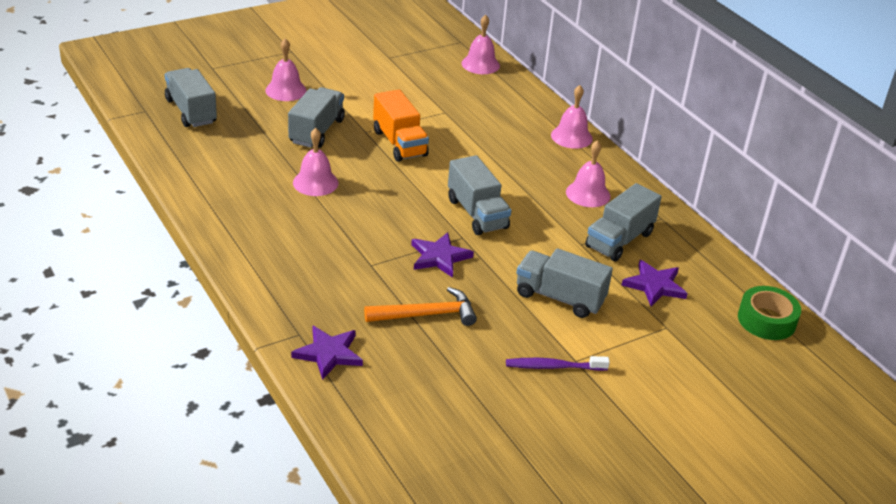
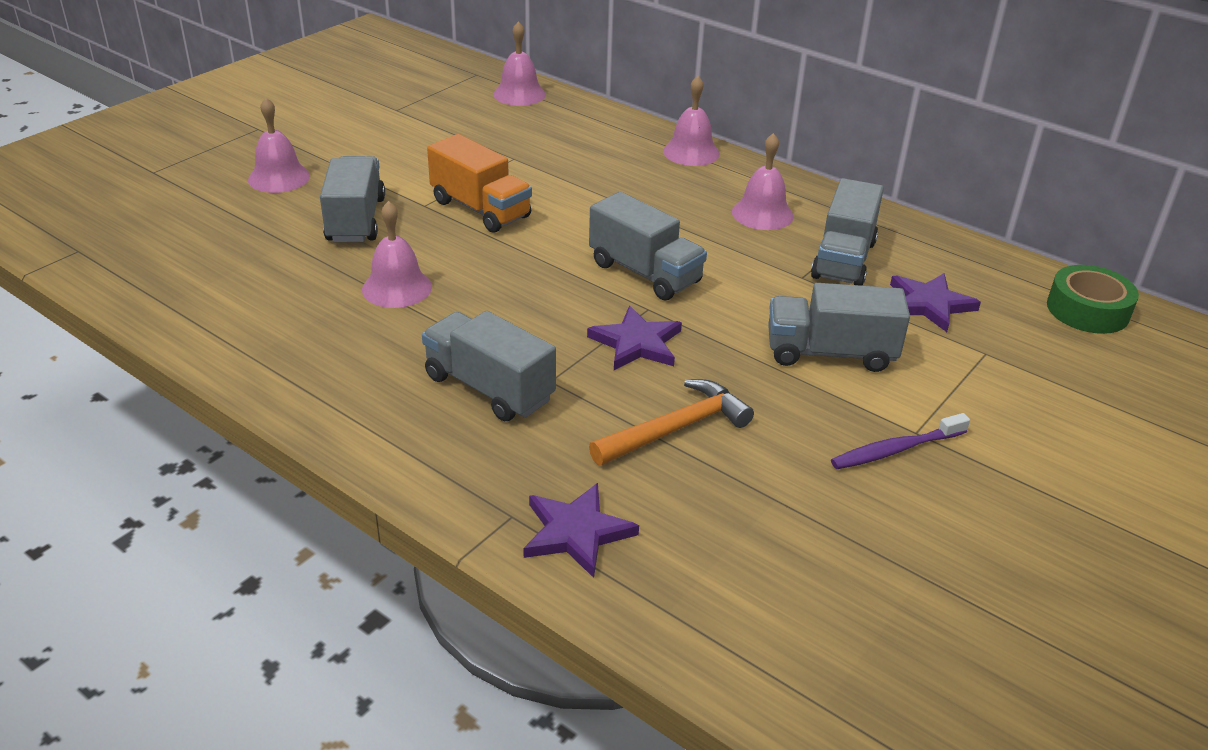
camera: 20 degrees left, 0 degrees up
(191, 111) = (152, 235): grey truck -> grey truck (489, 388)

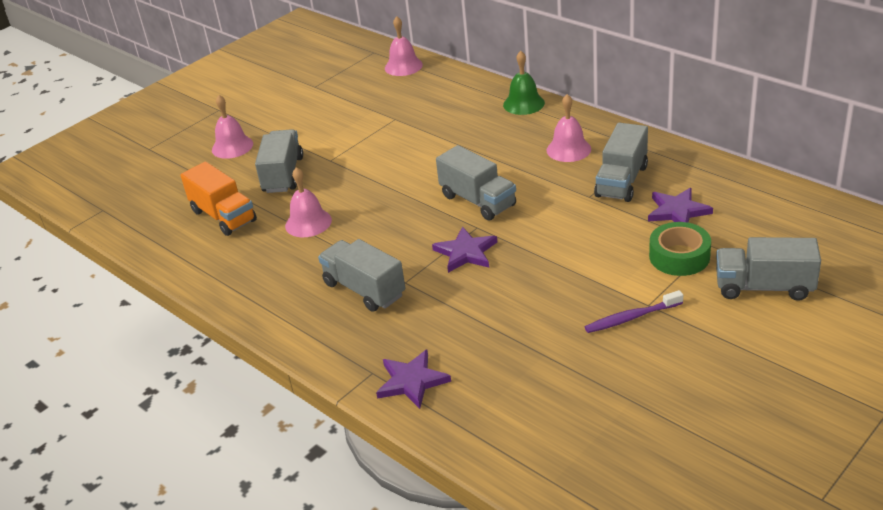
camera: 10 degrees right, 0 degrees up
(480, 209) = (368, 160): orange truck -> orange truck (223, 216)
(676, 429) = (485, 310): orange hammer -> none
(691, 152) = (523, 104): pink bell -> green bell
(830, 353) = (599, 252): grey truck -> grey truck (764, 287)
(1087, 310) = (794, 208): green tape -> green tape (679, 256)

